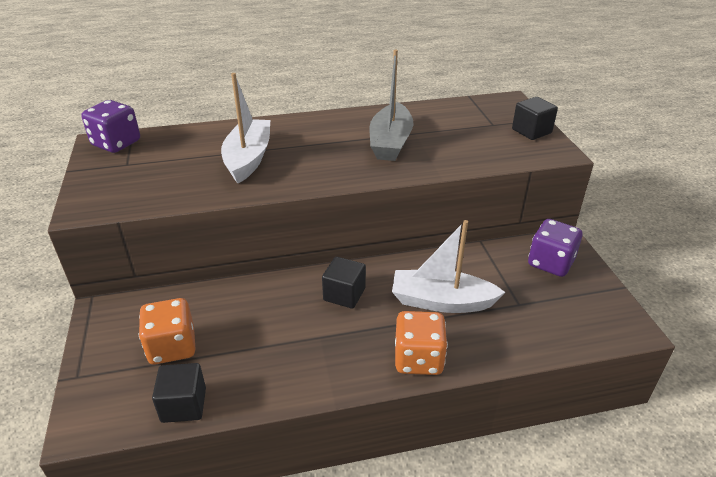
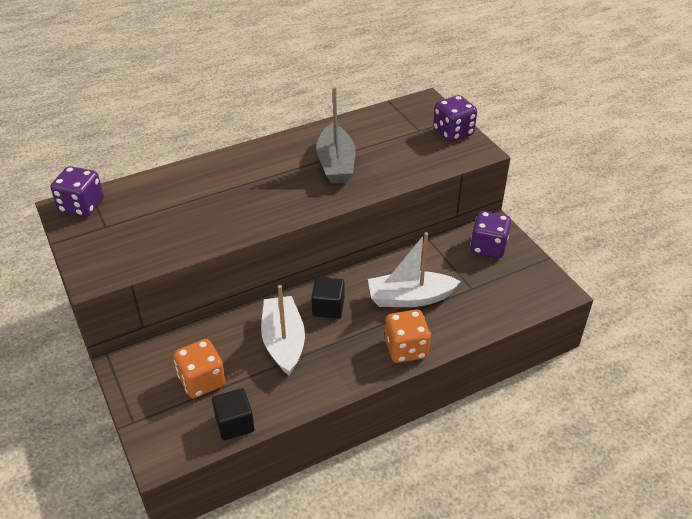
camera: 15 degrees left, 5 degrees up
(248, 158) = (216, 202): white boat -> white boat (283, 342)
(531, 131) = (453, 132): black cube -> purple dice

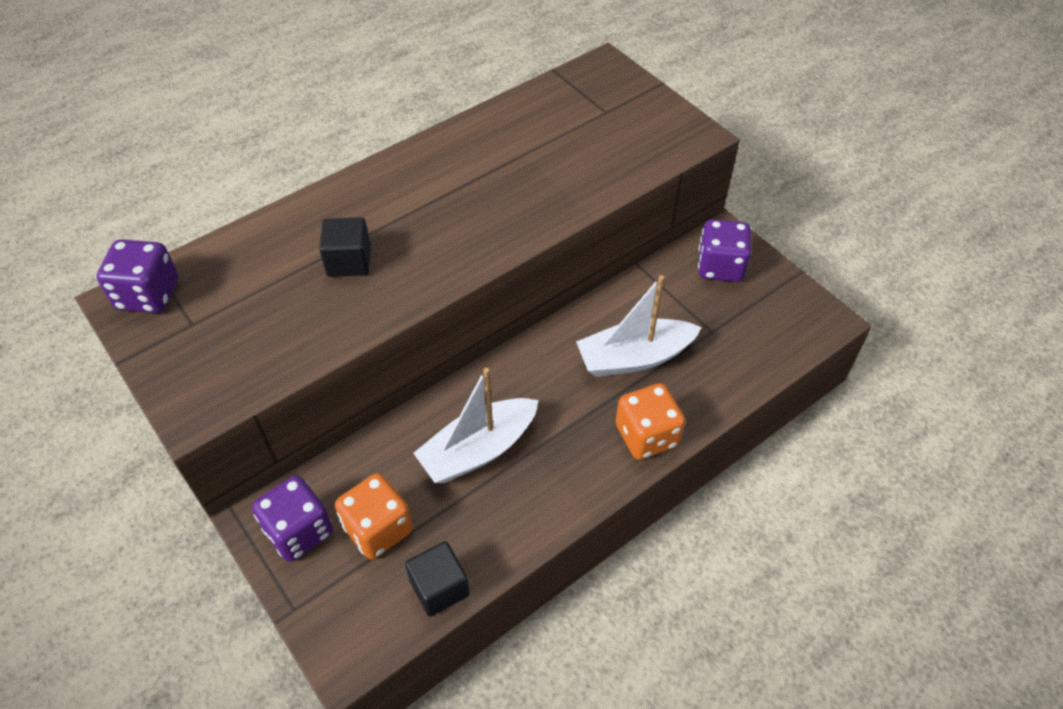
camera: 10 degrees left, 10 degrees up
(283, 342) = (478, 450): white boat -> white boat turned 105 degrees counterclockwise
(328, 307) = (527, 388): black cube -> black cube (349, 261)
(336, 164) = (504, 179): grey boat -> none
(453, 132) = (654, 110): purple dice -> purple dice (299, 531)

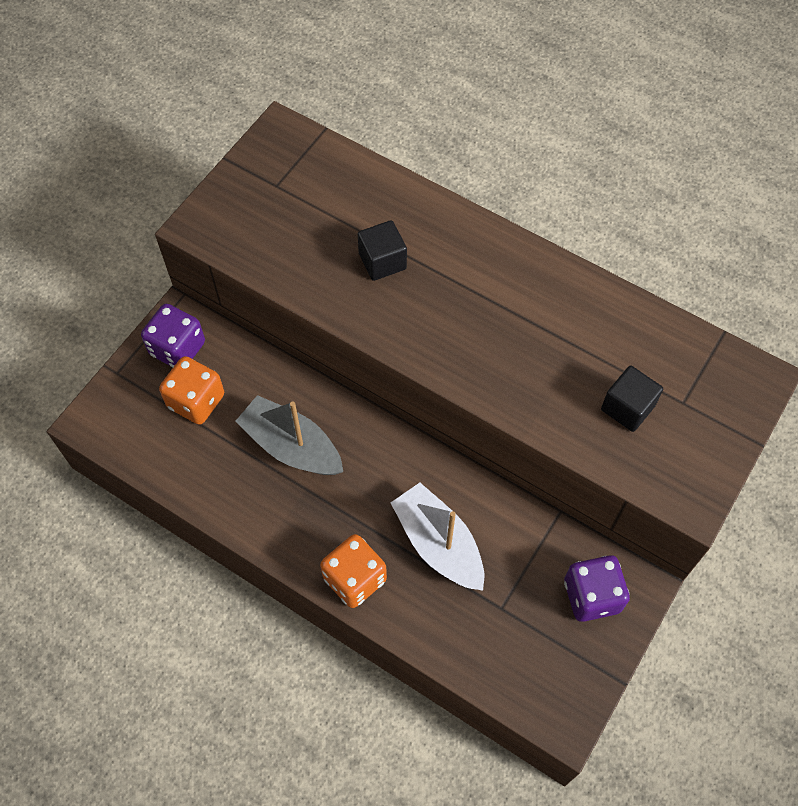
camera: 70 degrees right, 10 degrees up
(148, 295) = (292, 144): purple dice -> none
(439, 588) = (160, 463): black cube -> black cube (627, 408)
(478, 450) = (291, 446): white boat -> grey boat

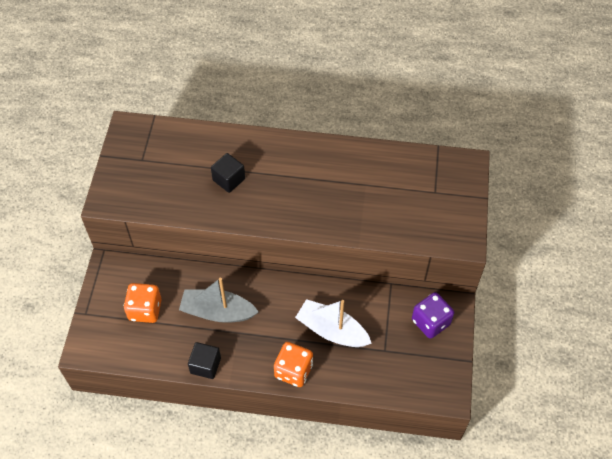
camera: 25 degrees left, 5 degrees down
(177, 348) = (117, 284): purple dice -> none
(627, 408) = (407, 206): black cube -> black cube (205, 365)

